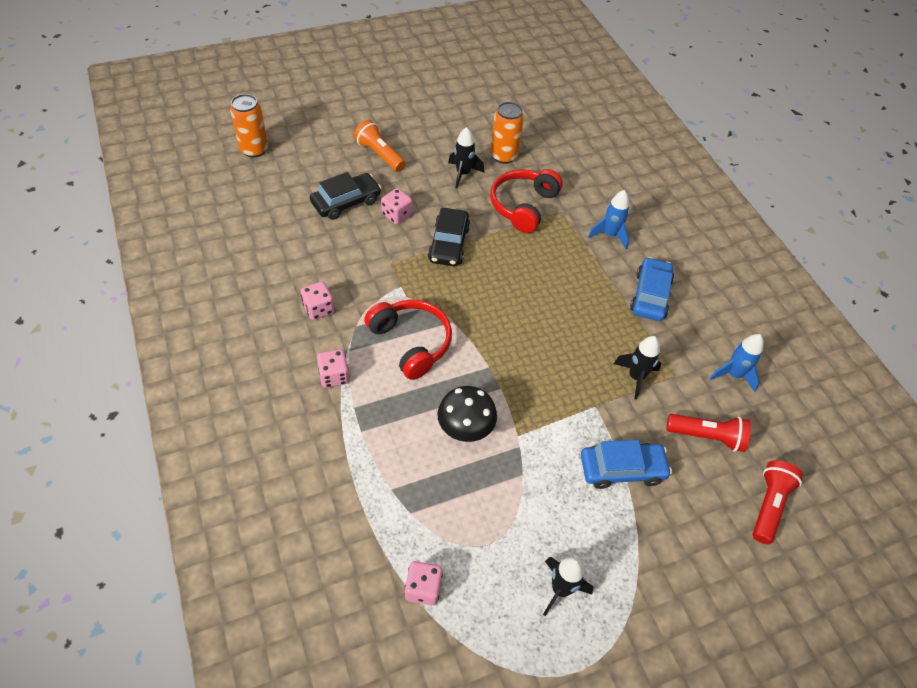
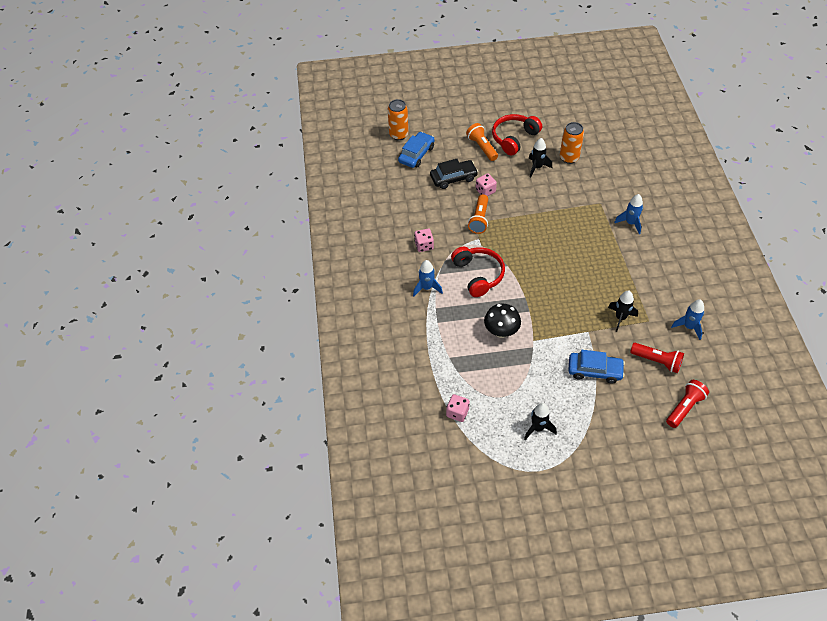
camera: 20 degrees right, 0 degrees up
(334, 376) = (427, 288): pink dice -> blue rocket
(396, 257) = (479, 219): none -> orange flashlight
(448, 244) = (516, 215): black car -> none
(523, 206) = (574, 195): red headphones -> red headphones (514, 138)
(650, 295) = (646, 268): blue car -> blue car (416, 154)

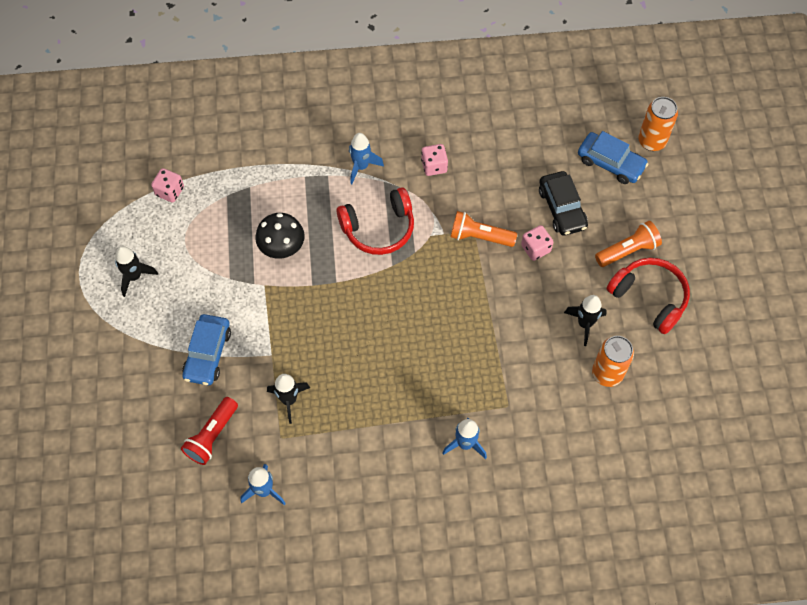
camera: 90 degrees right, 10 degrees up
(684, 407) = (135, 457): red flashlight -> none

